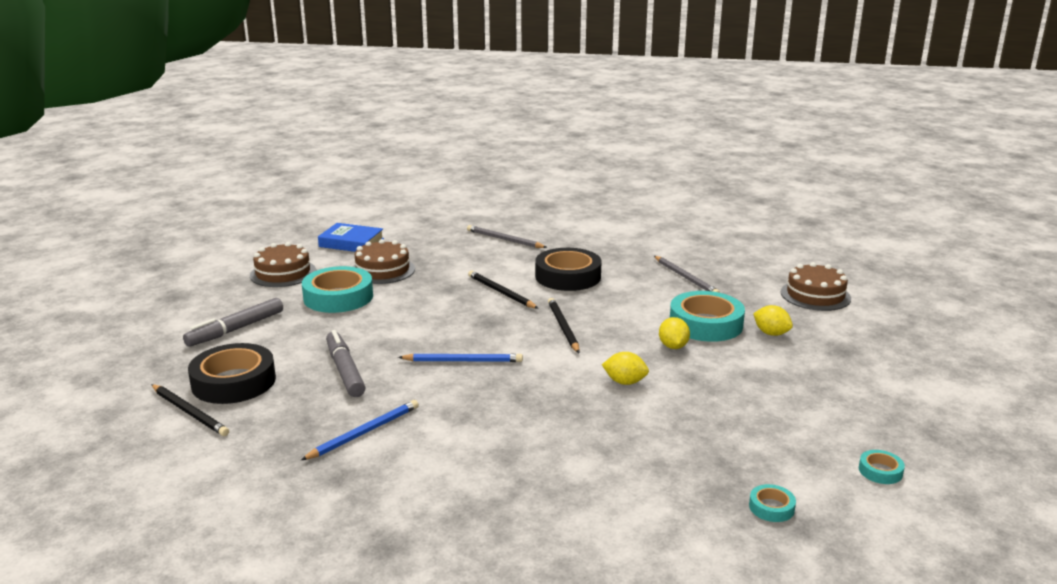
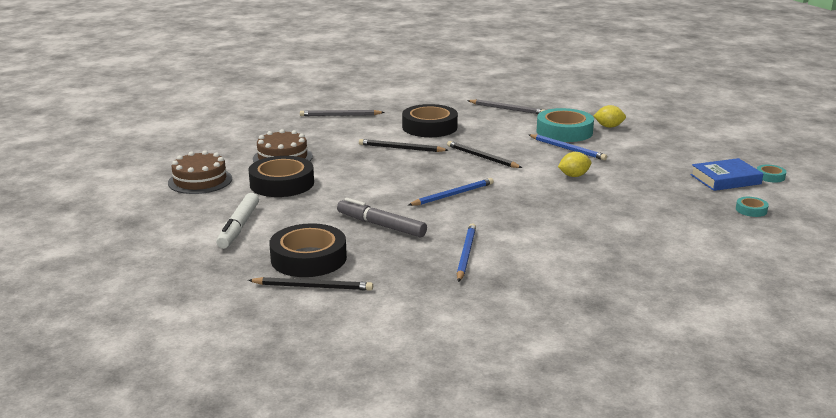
camera: 35 degrees left, 0 degrees up
(236, 329) = (238, 227): grey marker -> white marker
(338, 297) = (282, 183): turquoise tape -> black tape
(351, 242) = (218, 146): blue book -> blue book (725, 179)
(673, 346) = (567, 149): yellow lemon -> blue pencil
(815, 295) = (598, 100): brown cake -> none

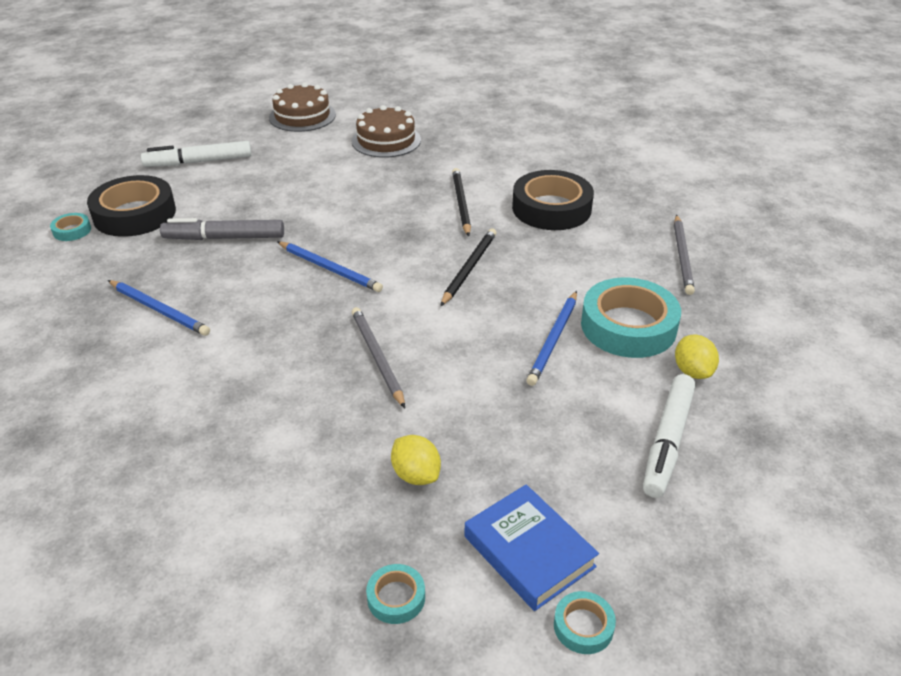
camera: 70 degrees right, 15 degrees up
(282, 183) = (314, 157): black tape -> none
(312, 287) = (72, 230): black pencil -> turquoise tape
(340, 115) = (542, 142): grey pencil -> grey pencil (377, 358)
(381, 225) = (224, 238): grey marker -> grey marker turned 105 degrees counterclockwise
(465, 254) = (159, 309): blue pencil -> blue pencil turned 45 degrees clockwise
(574, 176) = (446, 361): yellow lemon -> yellow lemon (416, 475)
(659, 141) = (667, 441): none -> white marker

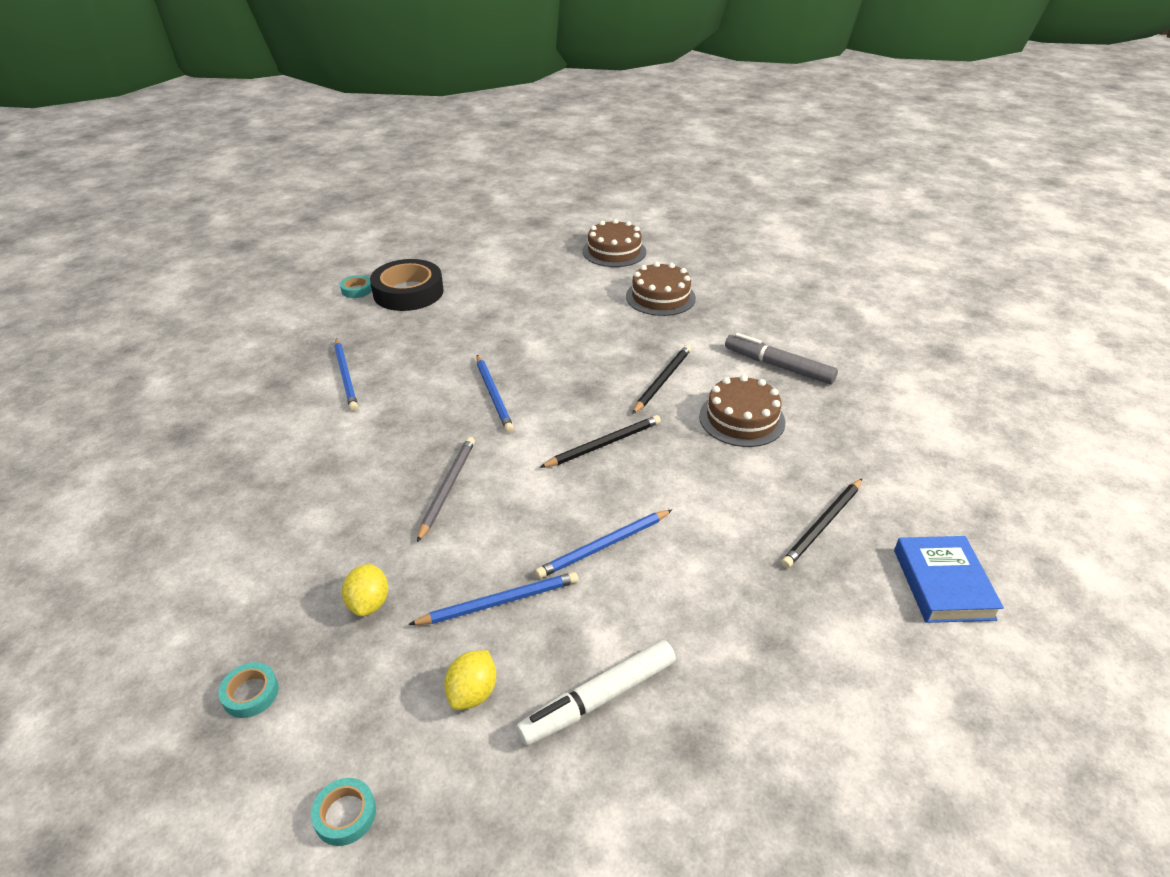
camera: 35 degrees right, 0 degrees up
(198, 162) = (495, 265): white marker -> none
(224, 238) = (447, 336): grey marker -> grey marker (778, 366)
(521, 418) = (499, 602): none -> blue pencil
(529, 551) = (377, 721): blue book -> blue book (943, 584)
(551, 208) = (741, 419): black tape -> brown cake
(628, 326) = (687, 568): turquoise tape -> none
(682, 256) = (823, 524): grey pencil -> black pencil
(692, 371) = (700, 646): yellow lemon -> yellow lemon (473, 693)

